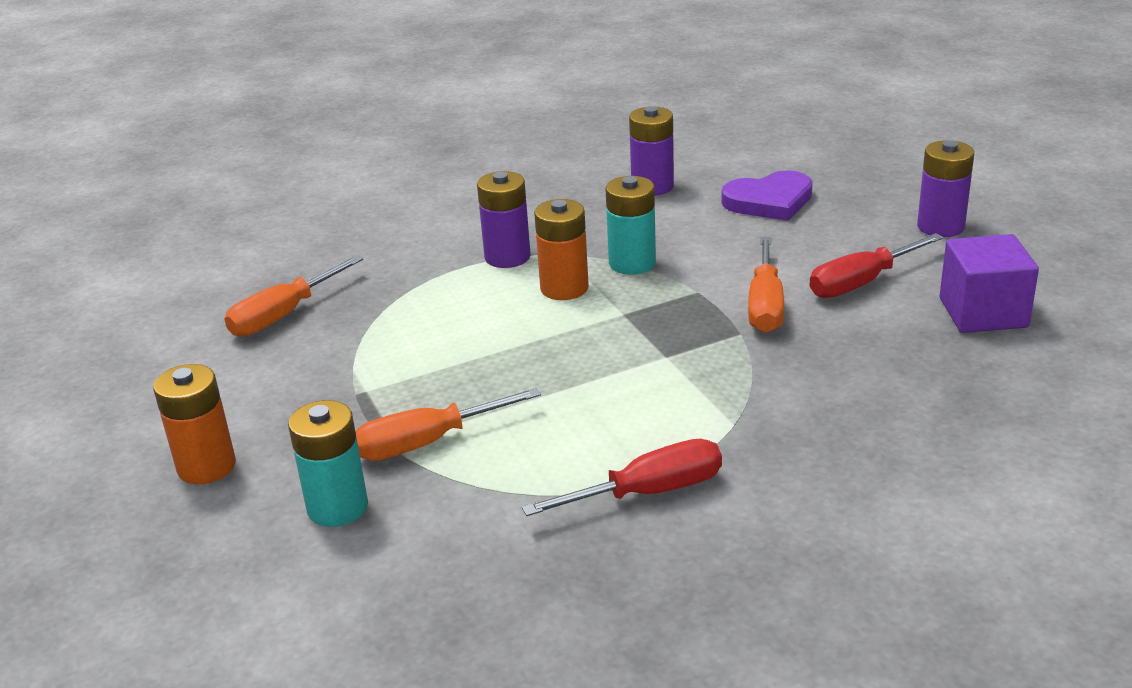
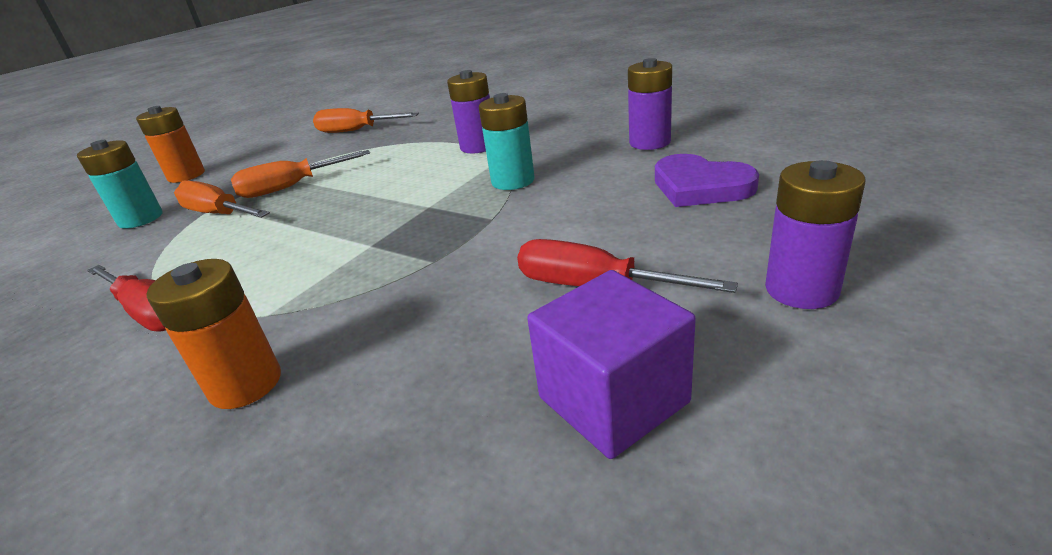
camera: 60 degrees right, 0 degrees up
(564, 288) = (450, 176): orange battery -> orange battery (246, 384)
(765, 305) = (495, 254): orange screwdriver -> orange screwdriver (291, 187)

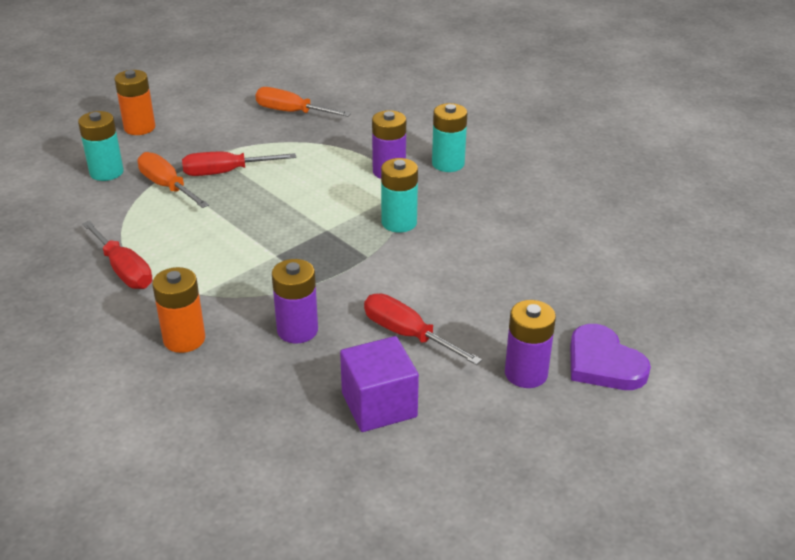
camera: 10 degrees right, 5 degrees up
(291, 187) = (226, 172): orange screwdriver -> red screwdriver
(538, 128) = (448, 164): none -> turquoise battery
(650, 142) = (526, 213): purple battery -> purple battery (297, 330)
(700, 186) = (529, 273): purple heart -> purple heart (603, 363)

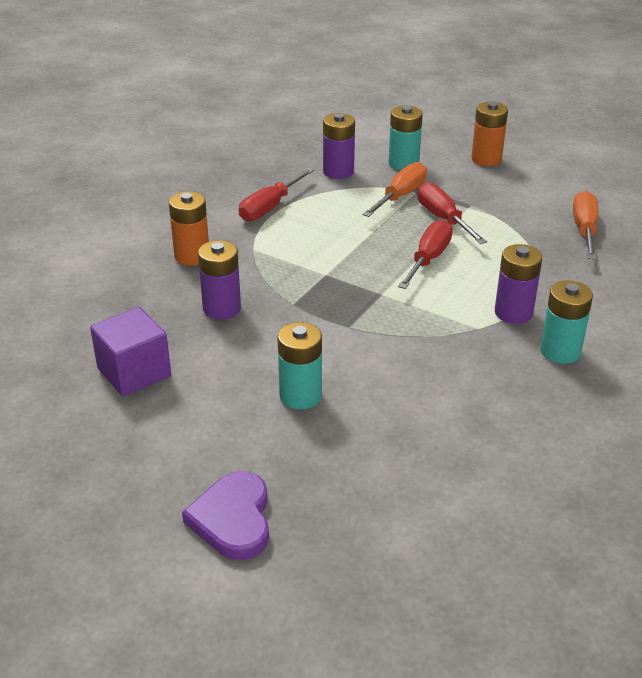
camera: 75 degrees right, 0 degrees up
(399, 222) = (419, 336): turquoise battery -> turquoise battery (300, 396)
(408, 335) = (236, 373): red screwdriver -> red screwdriver (428, 259)
(526, 373) = (200, 460): purple battery -> purple battery (338, 171)
(603, 363) = (233, 519): purple heart -> purple heart turned 45 degrees counterclockwise

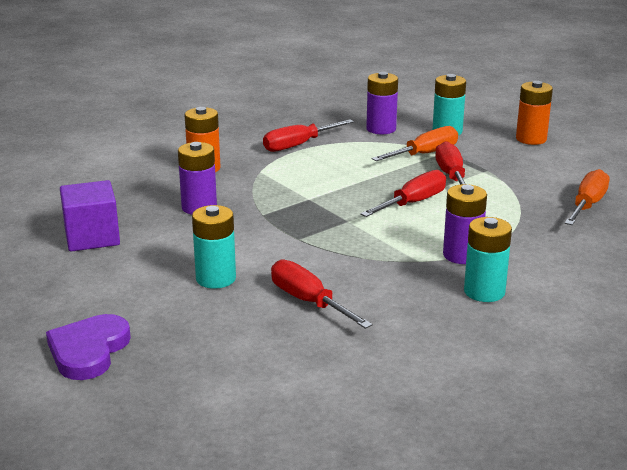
camera: 20 degrees right, 10 degrees down
(410, 402) = (309, 302): none -> red screwdriver

